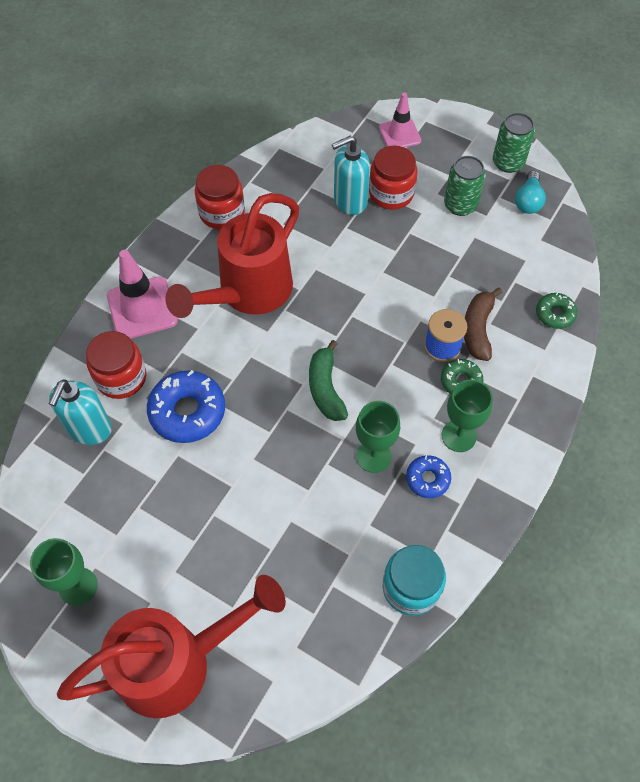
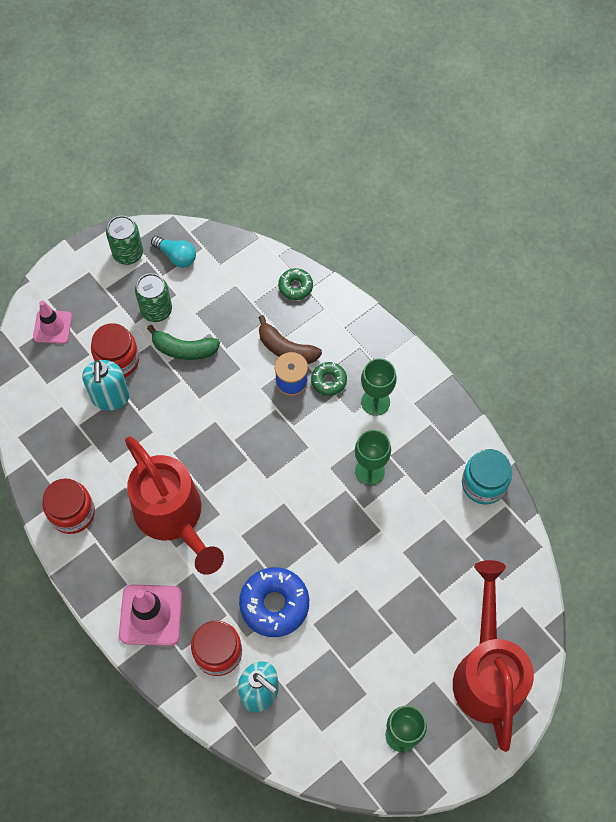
camera: 70 degrees left, 5 degrees up
(325, 388) = (295, 485): green banana -> green banana (184, 349)
(427, 479) = (403, 439): blue donut -> none

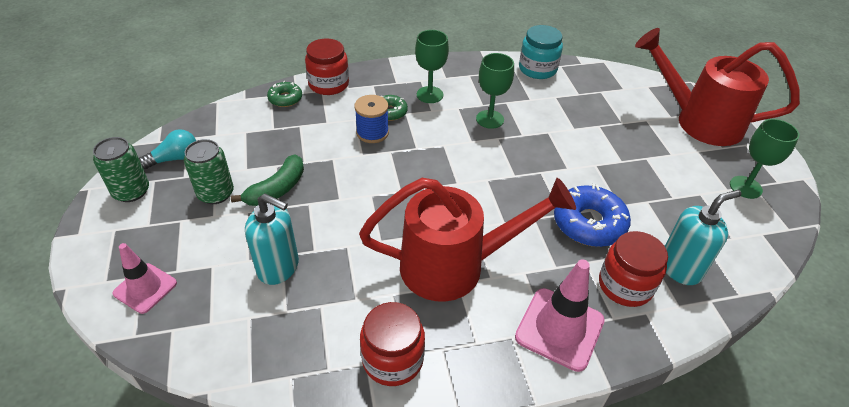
camera: 65 degrees left, 20 degrees down
(118, 360) = (241, 245): red jar -> red jar (329, 84)
(286, 348) = (338, 124): brown banana -> none

